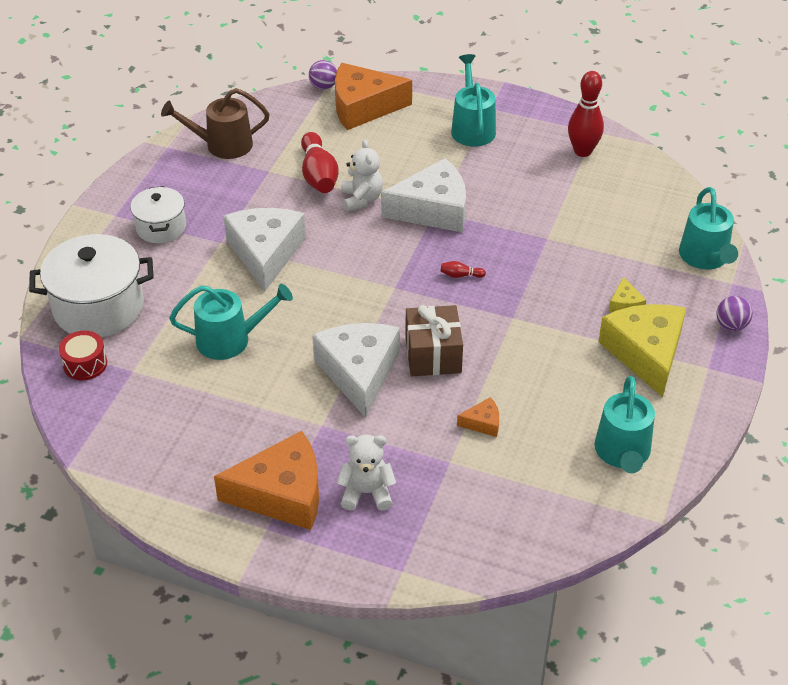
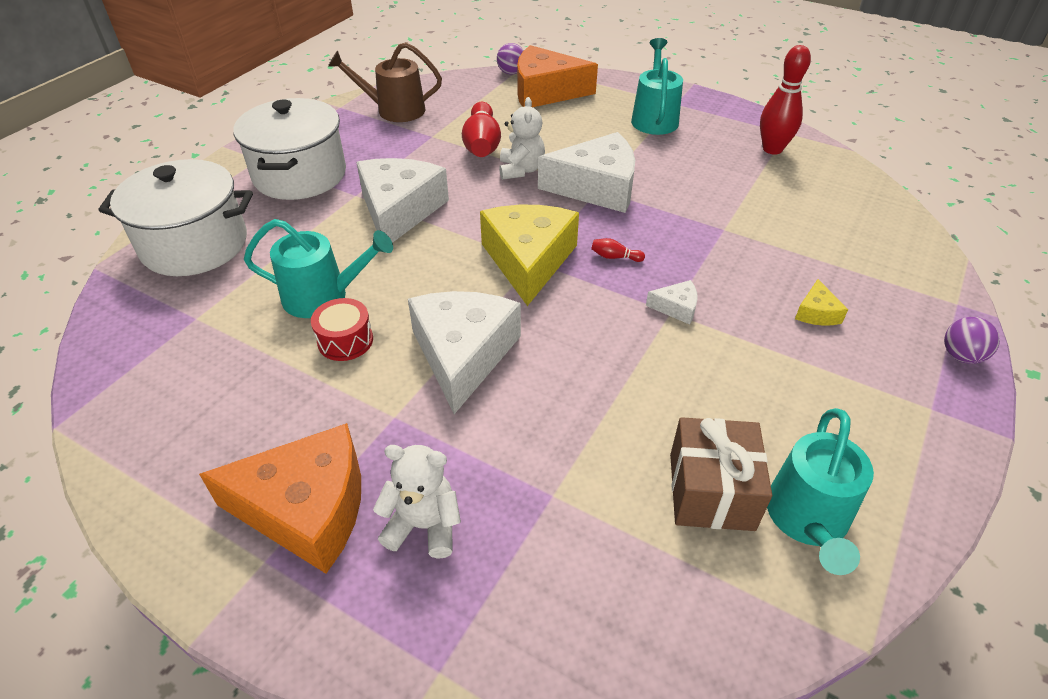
camera: 10 degrees right, 0 degrees up
(85, 364) = (146, 303): red drum -> red drum (345, 340)
(161, 227) = (300, 175): white pot -> white pot, size x1.71
(433, 355) = (562, 344): brown gift -> brown gift (711, 491)
(483, 423) = (609, 444): orange cheese -> none
(516, 313) = (676, 308): none -> white cheese
(645, 353) = (843, 378): yellow cheese -> yellow cheese (528, 260)
(705, 258) = (920, 270): turquoise watering can -> none

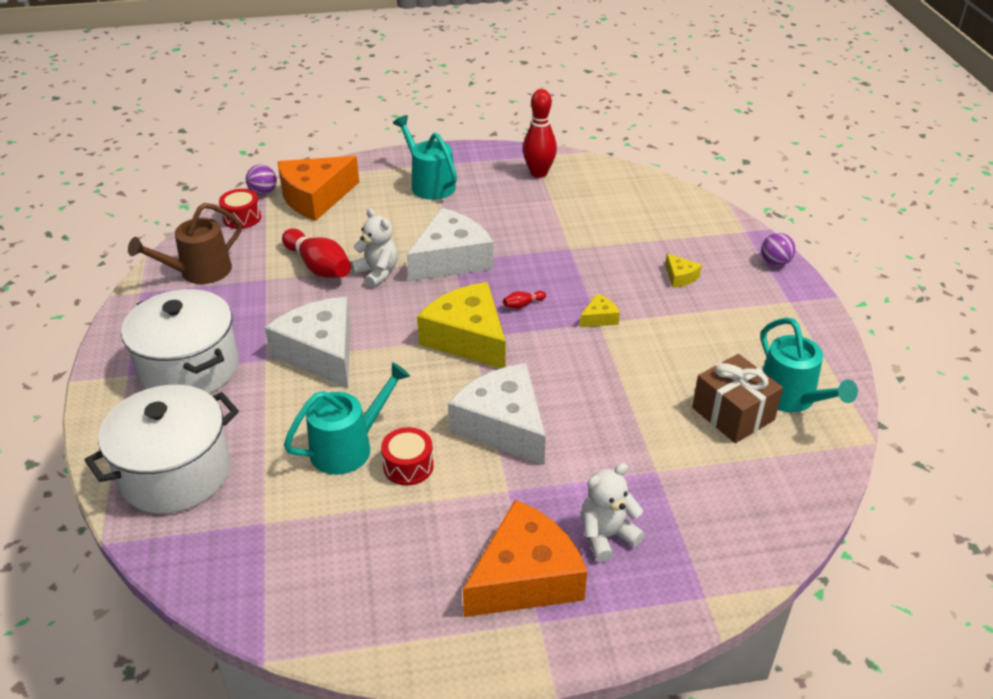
camera: 40 degrees left, 5 degrees down
(472, 85) = (242, 218): none -> red drum
(676, 308) = (599, 318): white cheese -> yellow cheese

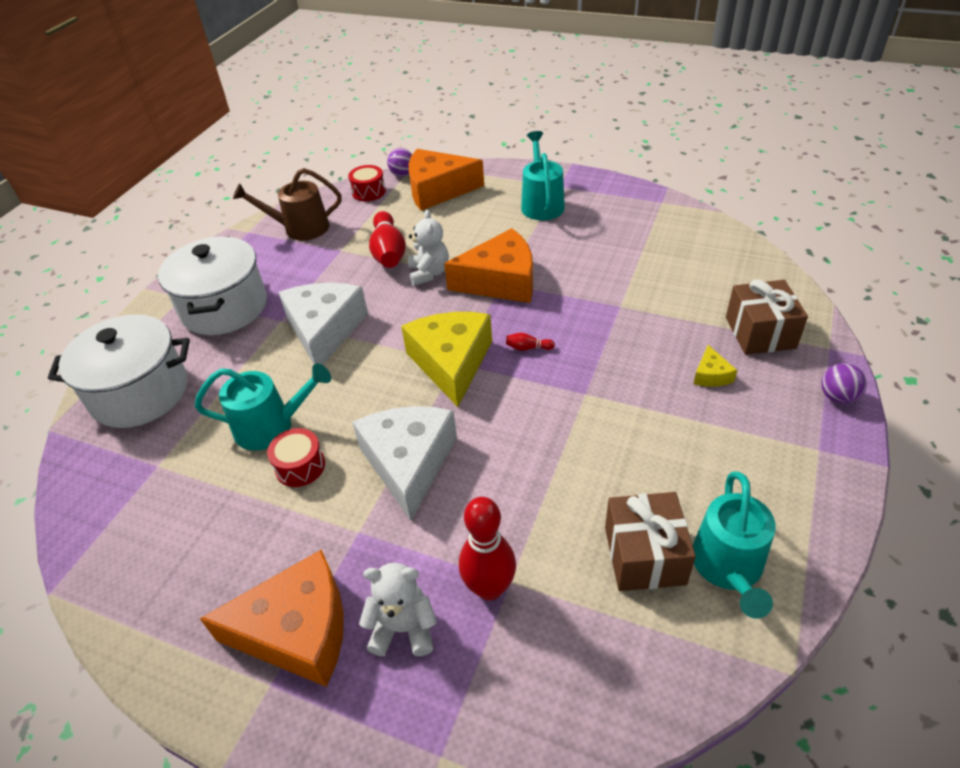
camera: 35 degrees right, 5 degrees up
(451, 259) = (500, 281): white cheese -> orange cheese
(538, 173) = (651, 220): red bowling pin -> red bowling pin (489, 588)
(599, 318) = (589, 389): yellow cheese -> none
(690, 235) = (760, 332): none -> brown gift

